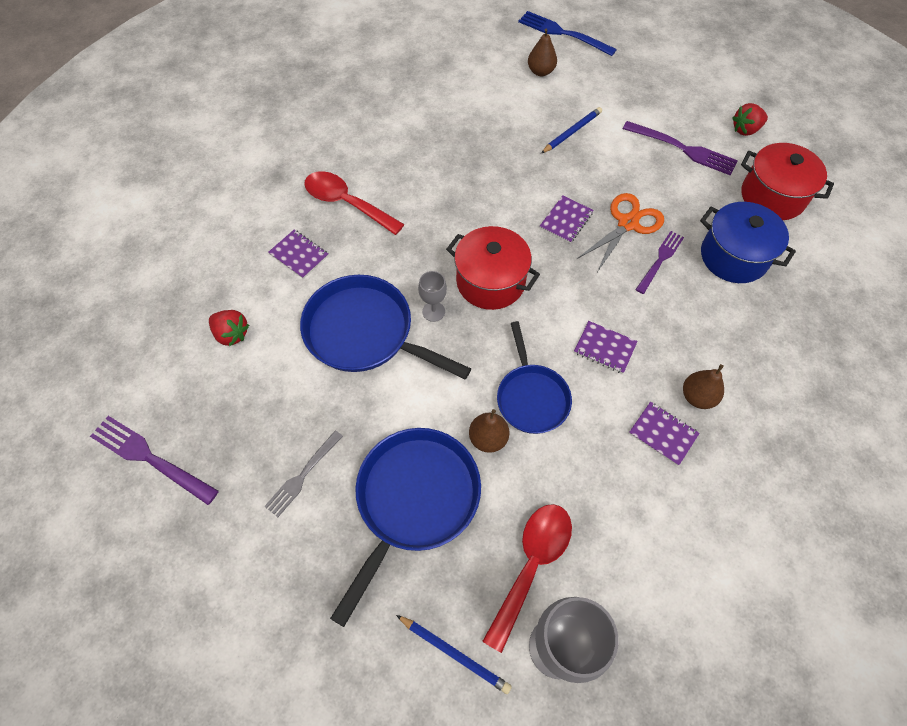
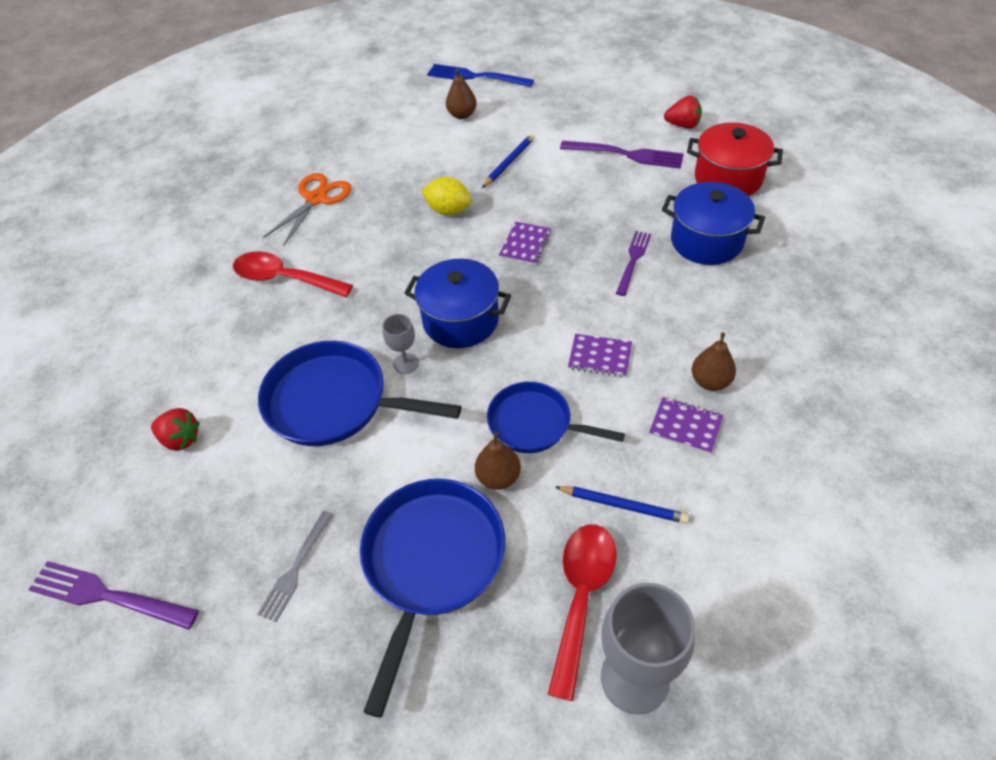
camera: 10 degrees left, 10 degrees down
(299, 255) = (242, 341): purple notebook -> none
(454, 653) = (519, 718): blue pencil -> blue pencil (623, 505)
(490, 281) = (460, 320): red pot -> blue pot
(505, 169) = (448, 210): none -> yellow lemon
(531, 397) = (535, 424): blue pan -> blue pan turned 135 degrees clockwise
(627, 223) = (590, 234): orange scissors -> orange scissors (316, 199)
(745, 130) = (683, 125): red strawberry -> red strawberry turned 135 degrees counterclockwise

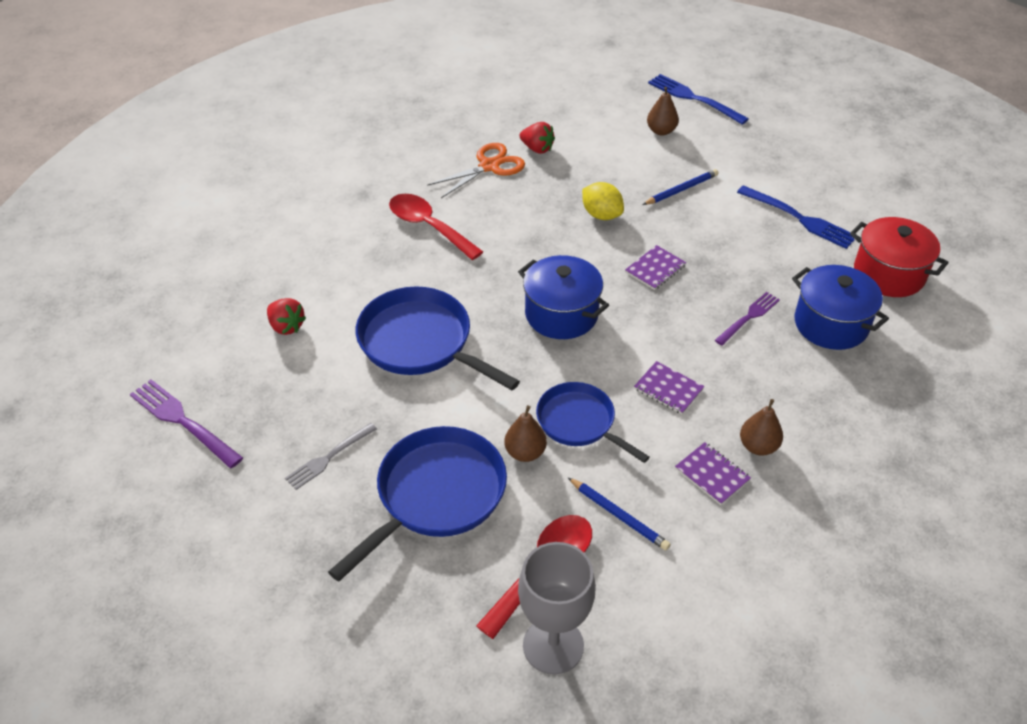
camera: 20 degrees right, 5 degrees down
(406, 363) = (495, 333): grey goblet -> none
(626, 154) = (799, 218): purple fork -> blue fork
(683, 125) = (874, 208): red strawberry -> red strawberry (537, 149)

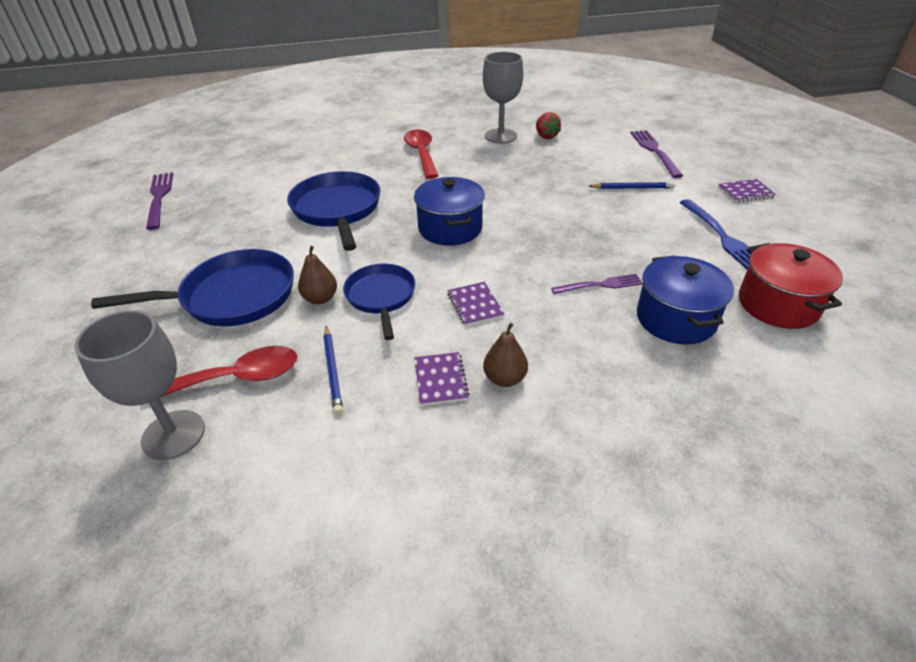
camera: 35 degrees right, 5 degrees down
(286, 326) = (274, 174): red strawberry -> none
(329, 457) = (203, 247): grey fork -> none
(489, 166) = (500, 136): orange scissors -> grey goblet
(601, 215) = (550, 183): yellow lemon -> none
(655, 269) = (555, 227): purple notebook -> purple notebook (745, 192)
(661, 131) = (654, 151): brown pear -> purple fork
(694, 98) = (704, 141): blue fork -> none

